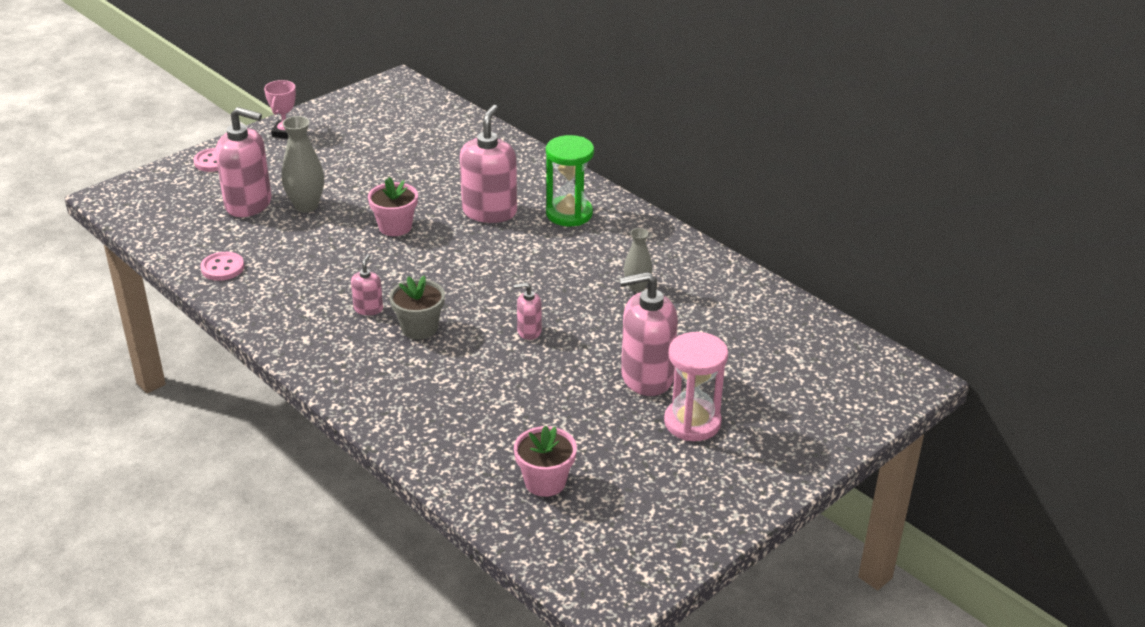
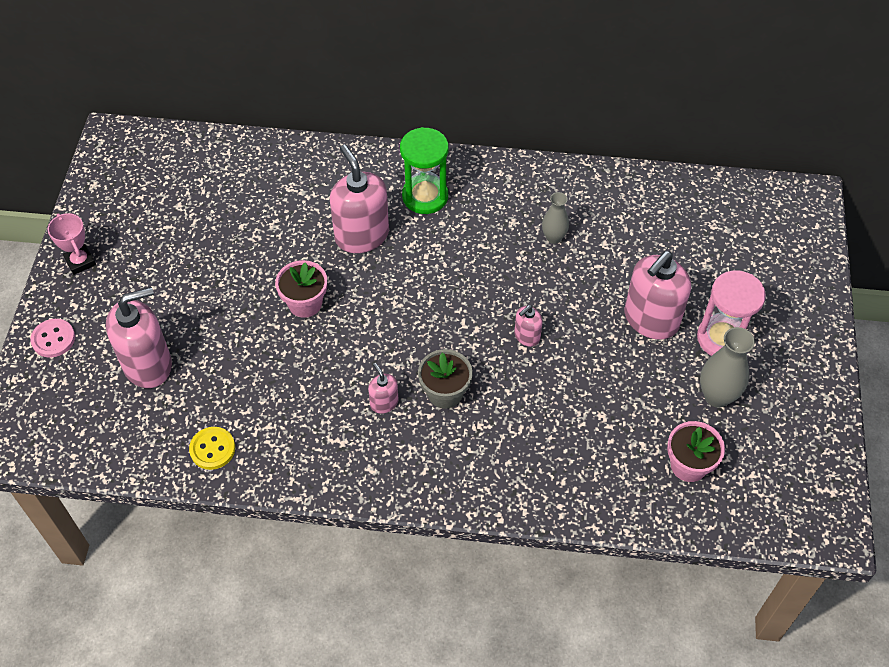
camera: 40 degrees left, 20 degrees up
(222, 268) = (212, 449): pink button -> yellow button
(306, 206) = (202, 332): grey vase -> grey vase (717, 396)

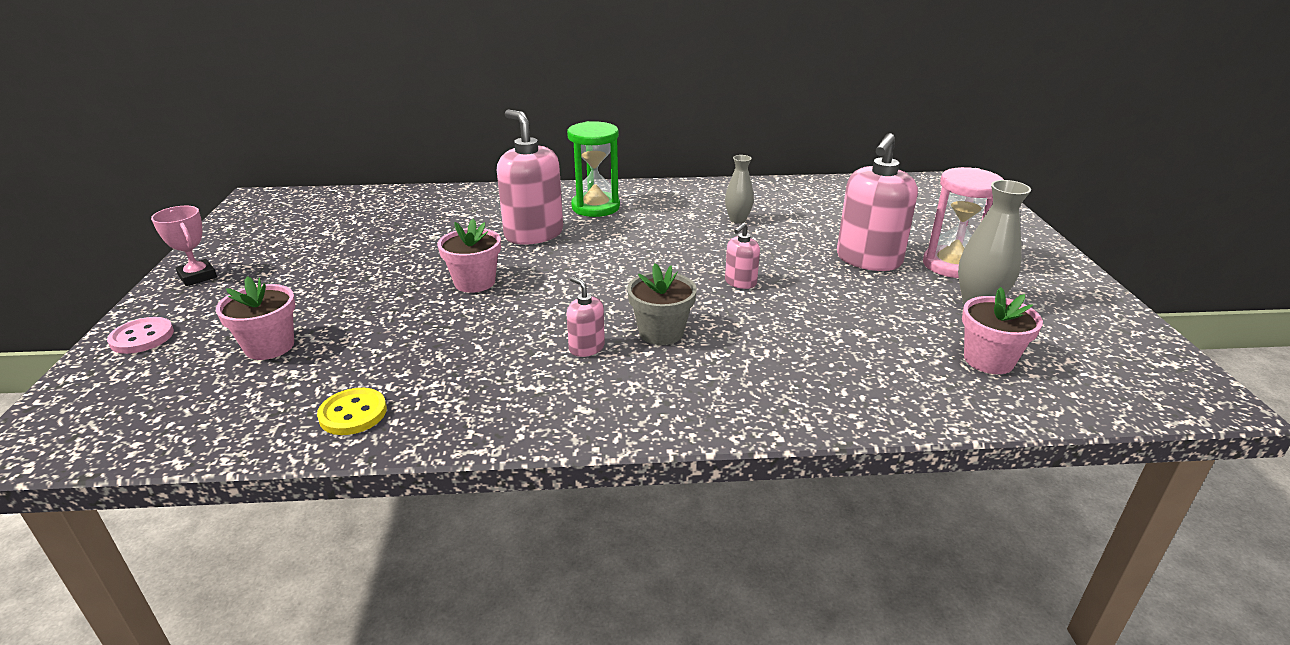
camera: 10 degrees left, 25 degrees down
(148, 365) = (269, 346): pink soap dispenser -> pink flower pot

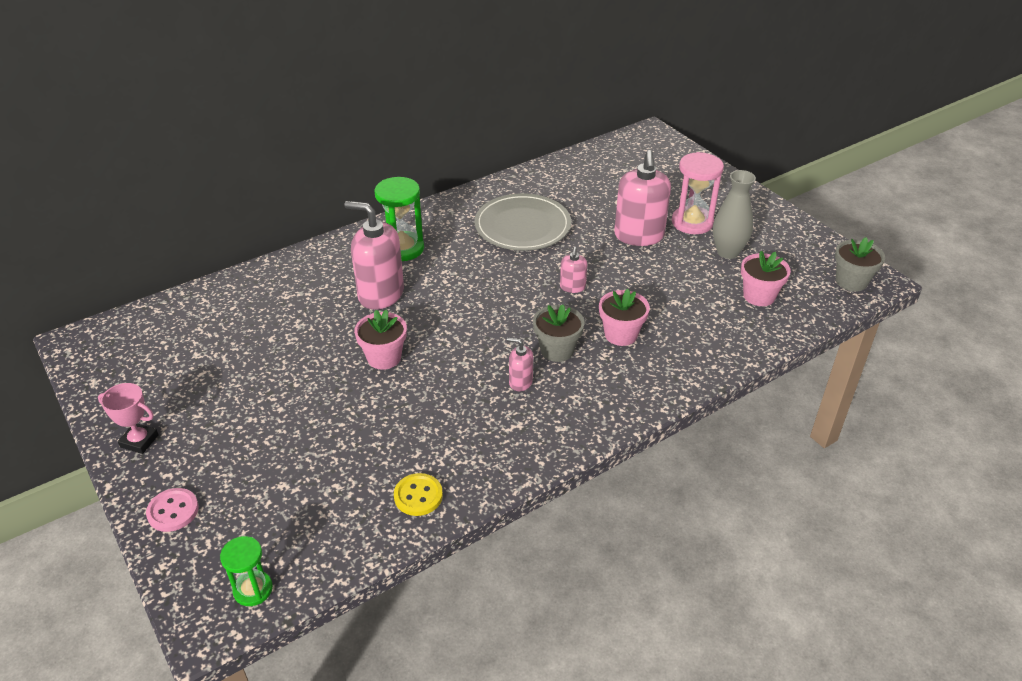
camera: 30 degrees left, 10 degrees up
(100, 432) = (253, 589): none -> green hourglass
(269, 346) = (291, 474): pink flower pot -> pink flower pot (621, 334)
(737, 220) = (522, 226): grey vase -> grey plate
(1160, 387) = (851, 281): none -> grey flower pot

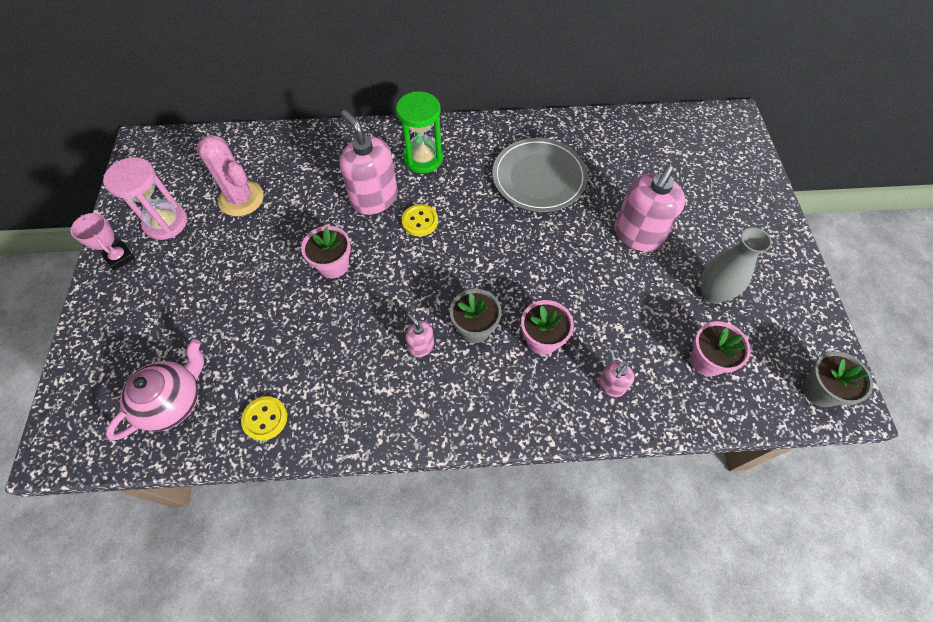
camera: 30 degrees right, 20 degrees up
(173, 511) = (98, 334): pink button -> none
(239, 344) = (241, 199): none -> pink cactus
(253, 589) = (99, 438): green hourglass -> none
(309, 525) = (173, 401): none -> pink teapot
(440, 295) = (420, 221): none -> yellow button
(572, 287) = (536, 265): pink soap dispenser -> pink soap dispenser (611, 386)
(692, 222) = (701, 242): pink hourglass -> pink hourglass (166, 223)

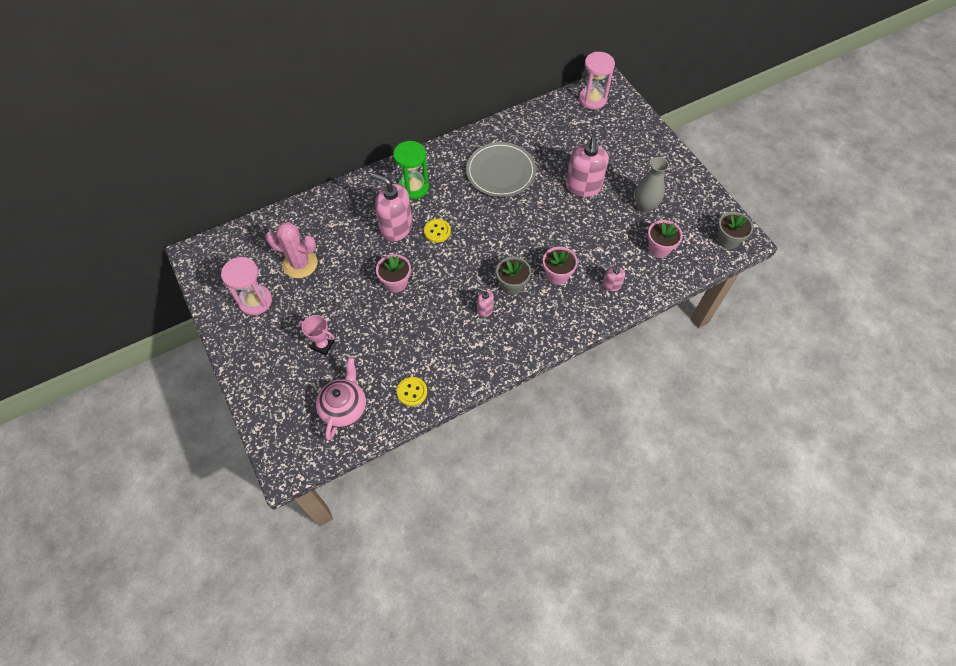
camera: 25 degrees left, 0 degrees up
(120, 257) = (238, 337): pink trophy -> pink trophy (323, 345)
(705, 130) = (592, 99): none -> pink hourglass

